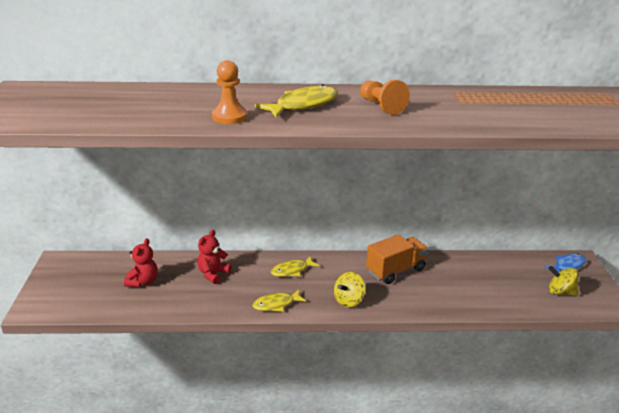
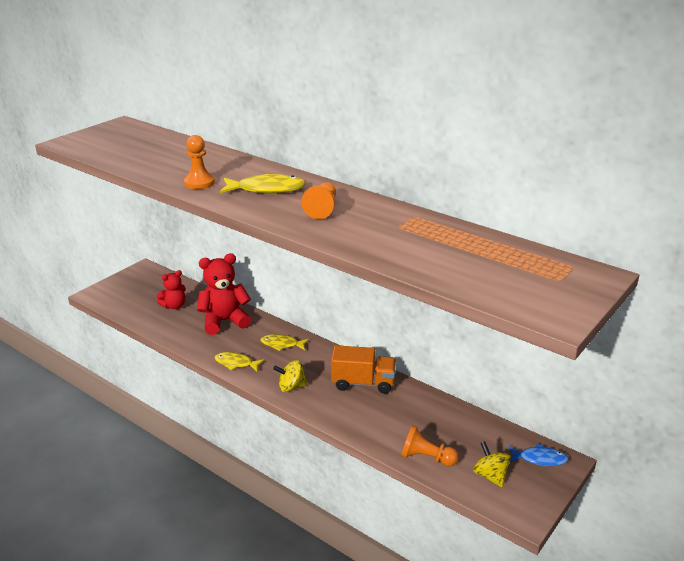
camera: 40 degrees right, 0 degrees up
(213, 274) = (224, 321): red teddy bear -> red teddy bear, size x1.69
(511, 302) = (426, 458): none -> orange pawn

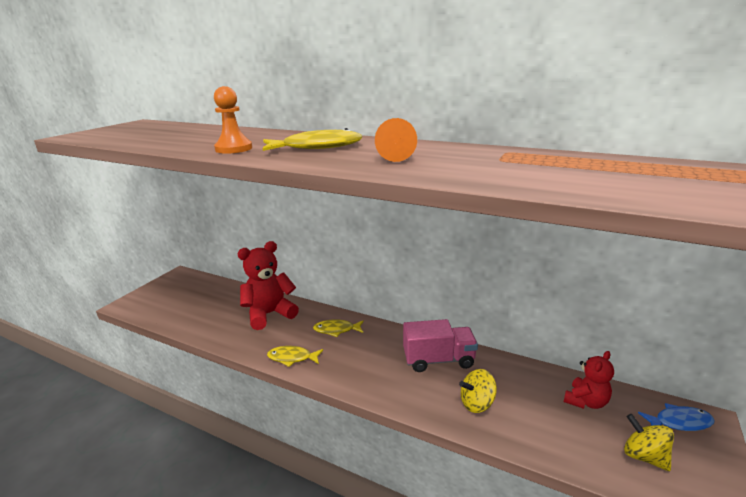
camera: 10 degrees left, 5 degrees down
(174, 306) = (213, 306): red teddy bear -> red teddy bear (585, 401)
(291, 387) = (362, 376): yellow spinning top -> yellow spinning top (477, 403)
(363, 383) = (438, 360): orange truck -> pink truck
(426, 458) = (556, 444): orange pawn -> none

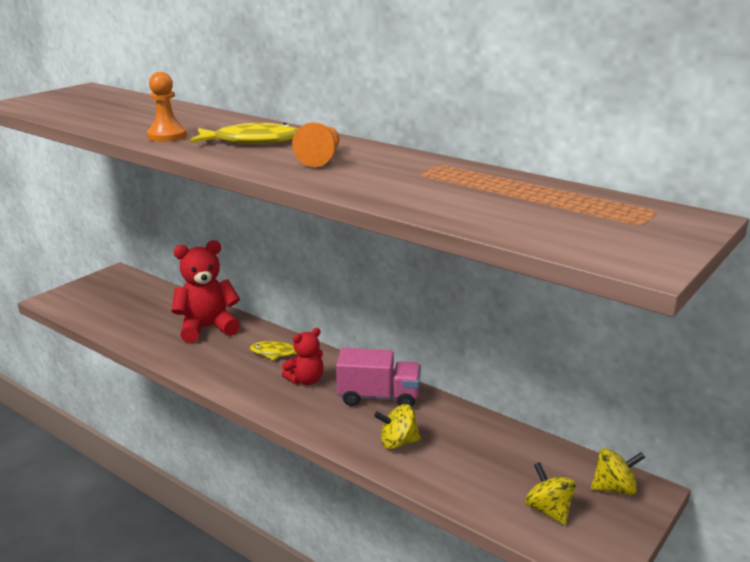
camera: 10 degrees right, 0 degrees up
(292, 358) = (216, 375): yellow fish -> none
(585, 401) = (521, 456): red teddy bear -> red teddy bear (306, 380)
(679, 422) = (614, 488): blue fish -> yellow spinning top

